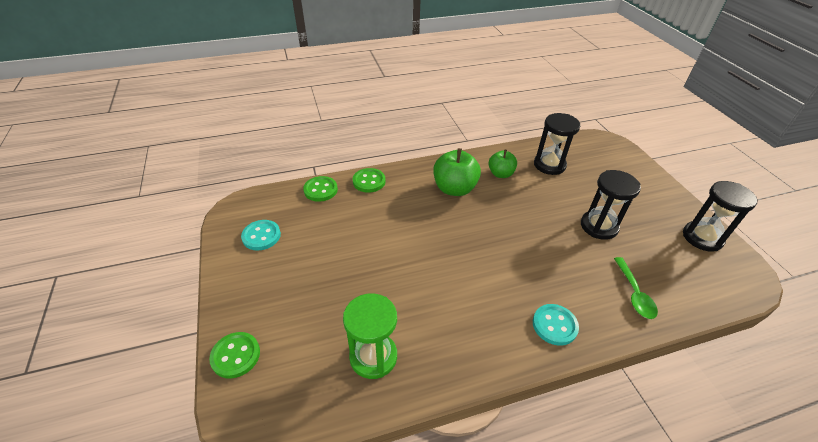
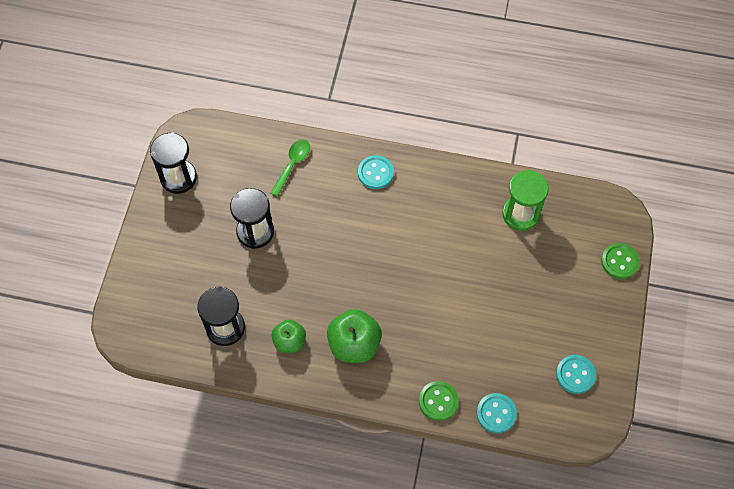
camera: 150 degrees left, 20 degrees up
(320, 190) = (496, 413): green button -> turquoise button

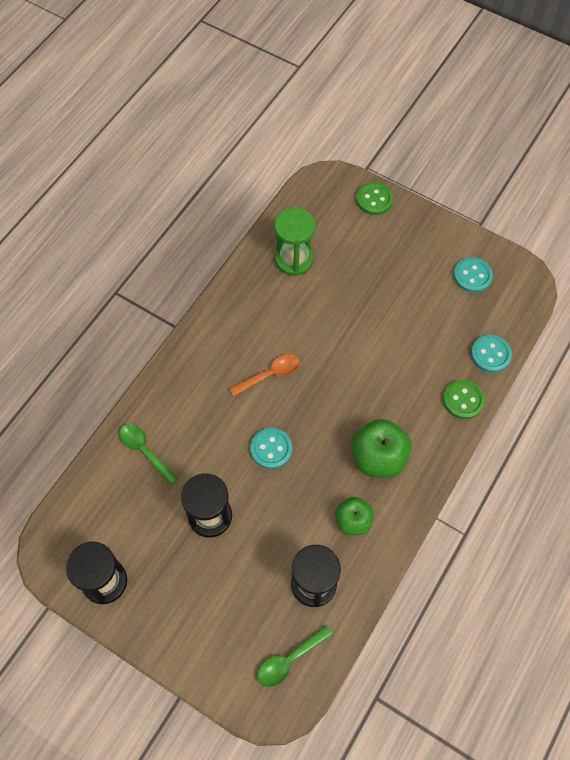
camera: 70 degrees left, 0 degrees up
(159, 329) = (289, 660): none -> green spoon
(375, 173) = (192, 372): turquoise button -> turquoise button (271, 449)
(398, 233) = (270, 374): none -> orange spoon

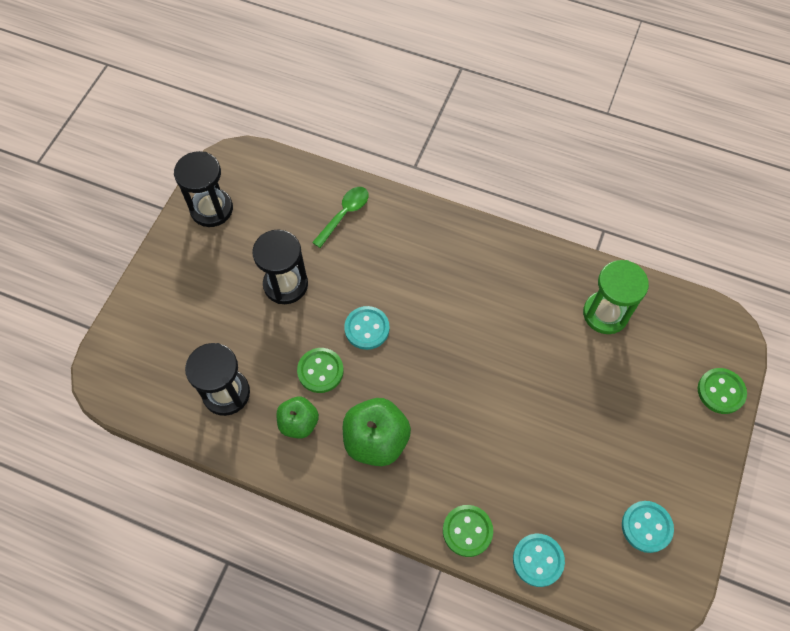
camera: 80 degrees right, 0 degrees up
(270, 374) = (453, 313): orange spoon -> none
(289, 660) = (148, 382): green spoon -> none
(306, 495) = (320, 371): none -> green button

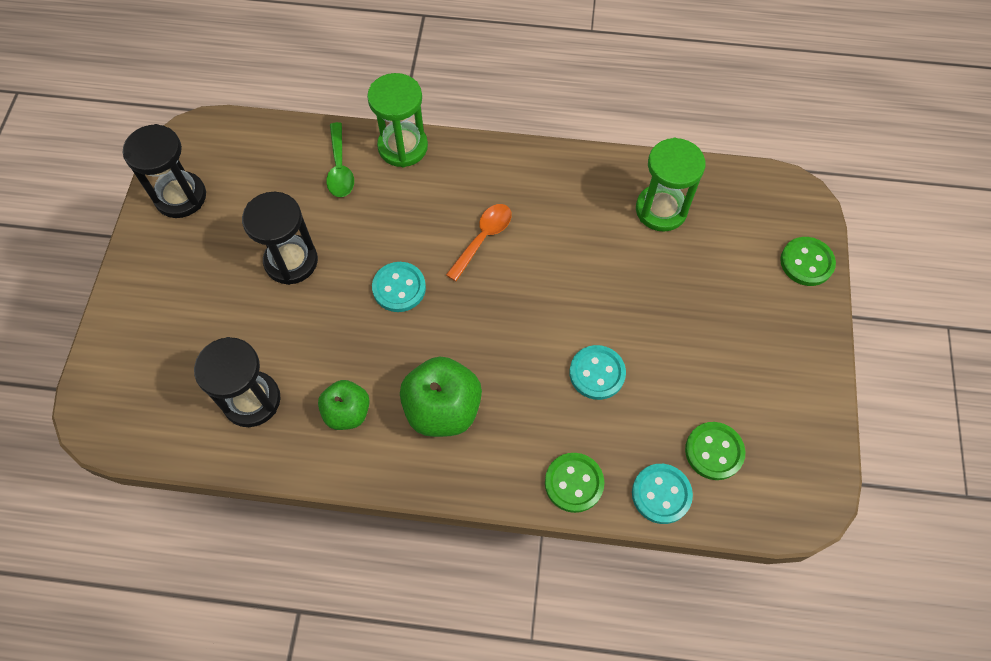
camera: 15 degrees left, 0 degrees up
(320, 371) = (357, 348): green button -> green button (714, 451)
(344, 214) = (340, 168): green spoon -> green spoon turned 150 degrees clockwise
(401, 207) = (403, 147): none -> green hourglass
(447, 303) = (483, 238): none -> orange spoon
(646, 527) = (769, 426): turquoise button -> turquoise button (597, 373)

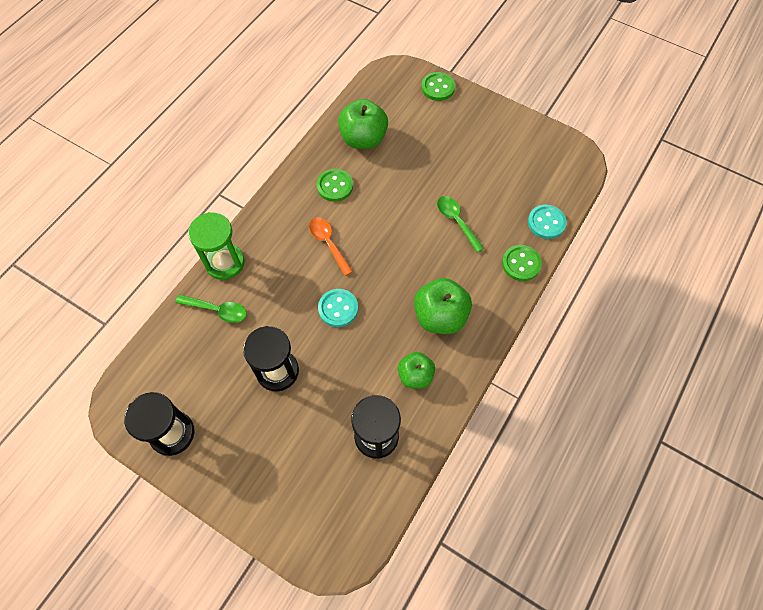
camera: 65 degrees left, 0 degrees up
(597, 373) = (456, 221): turquoise button -> green spoon
(661, 210) = (363, 139): green hourglass -> green apple
(714, 451) = (532, 185): green button -> green button (335, 186)

